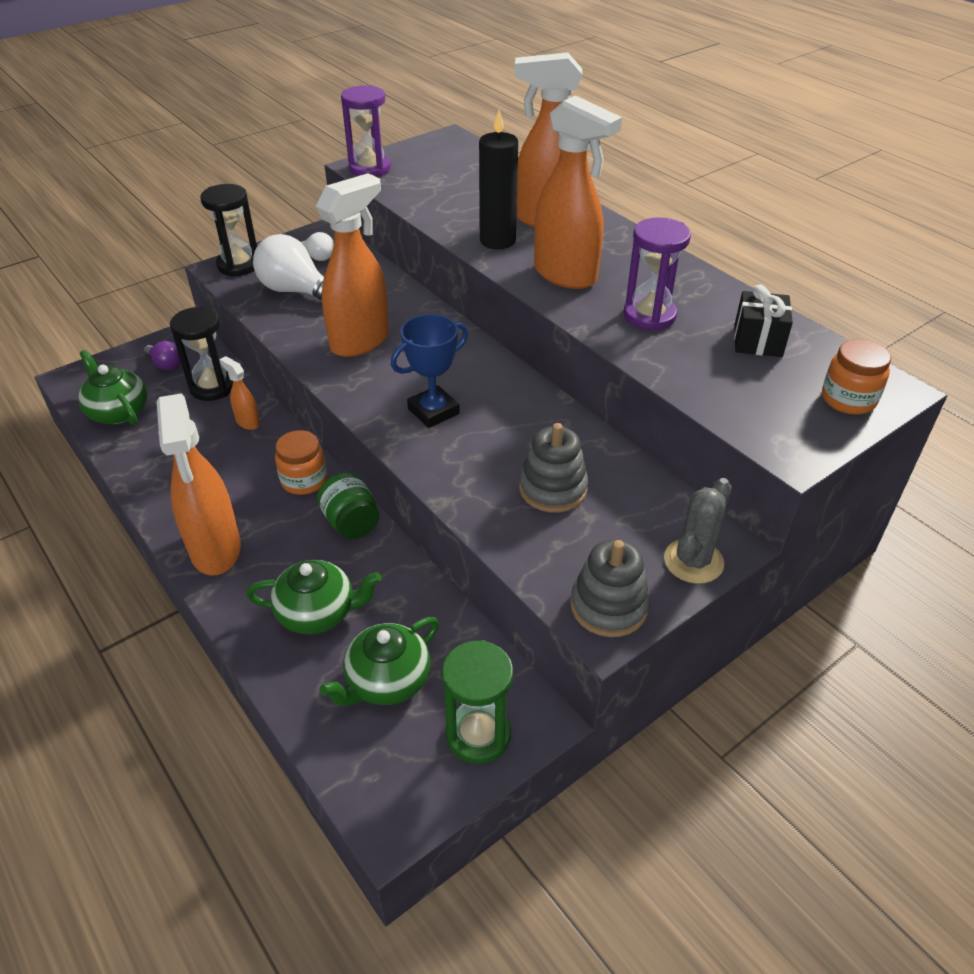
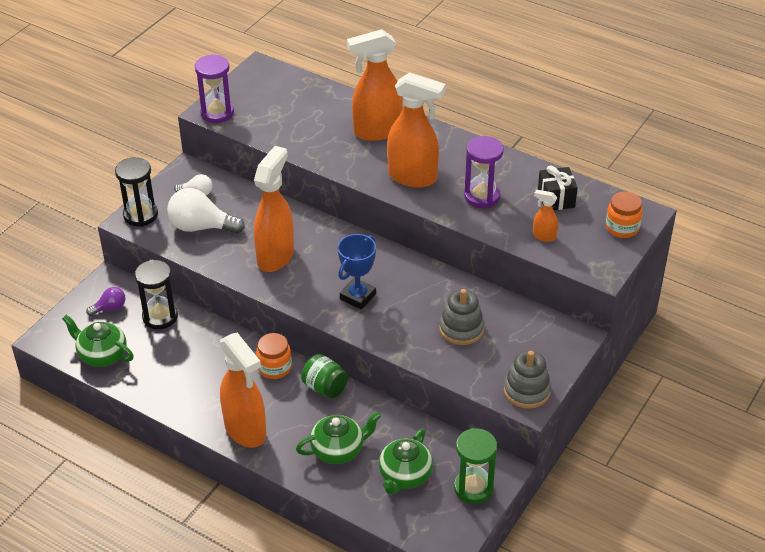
camera: 20 degrees left, 0 degrees up
(165, 364) = (110, 308): purple light bulb -> purple light bulb turned 45 degrees counterclockwise
(247, 422) = (205, 337): orange spray bottle -> orange spray bottle (544, 236)
(497, 241) = (351, 159): black candle -> none
(693, 561) = (563, 351): grey cactus -> none

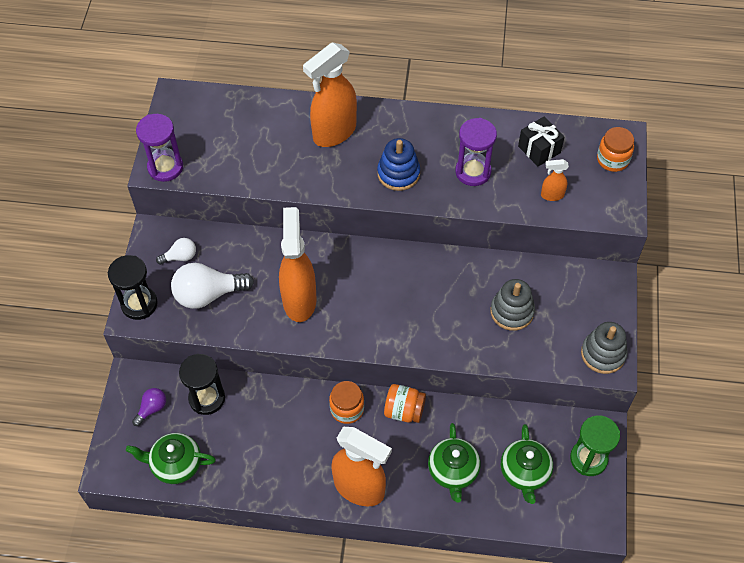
camera: 25 degrees left, 15 degrees up
(325, 387) = (404, 410): green jar -> orange jar
(338, 449) = (453, 471): green teapot -> green teapot turned 135 degrees clockwise
(358, 296) = (401, 314): blue trophy -> none
(413, 177) = (398, 173): orange spray bottle -> blue stacking toy

